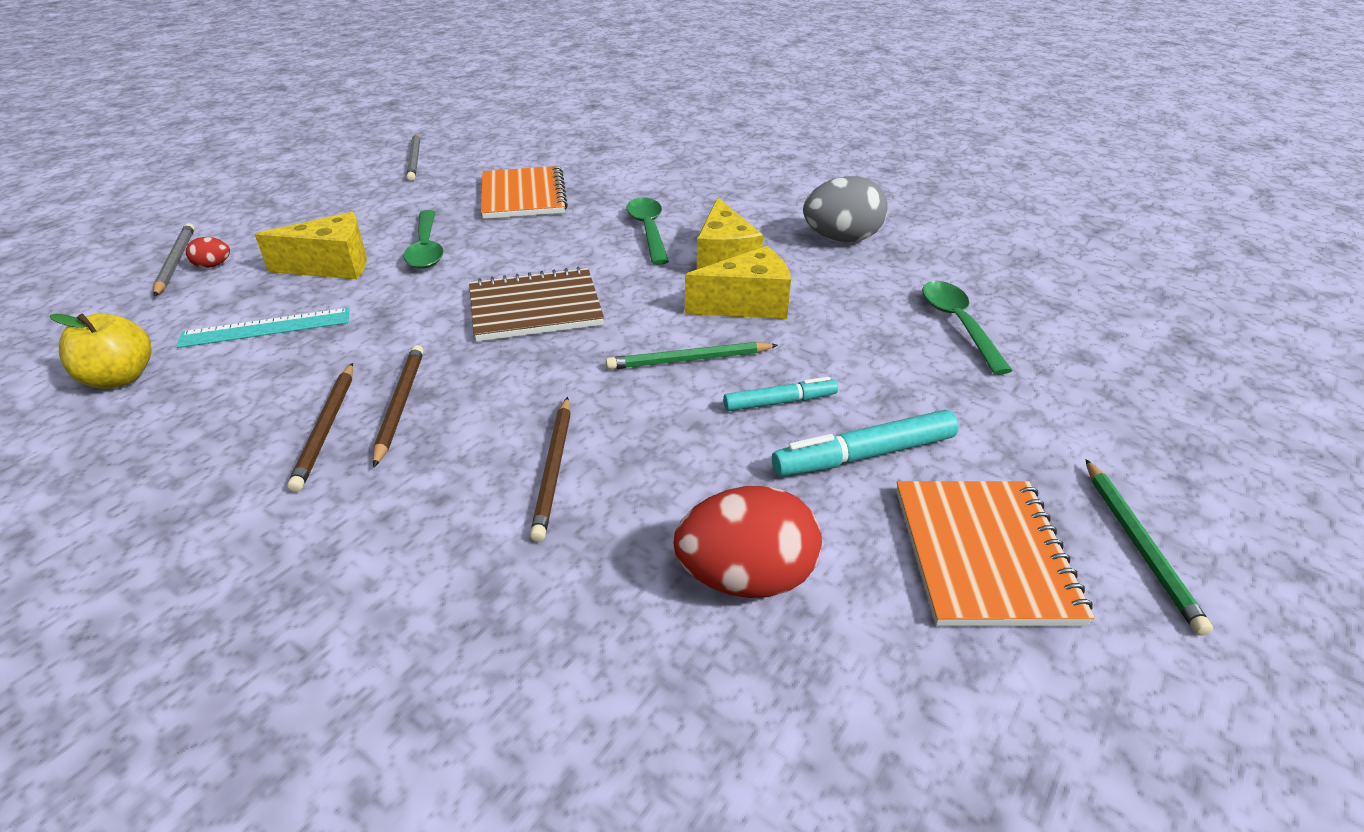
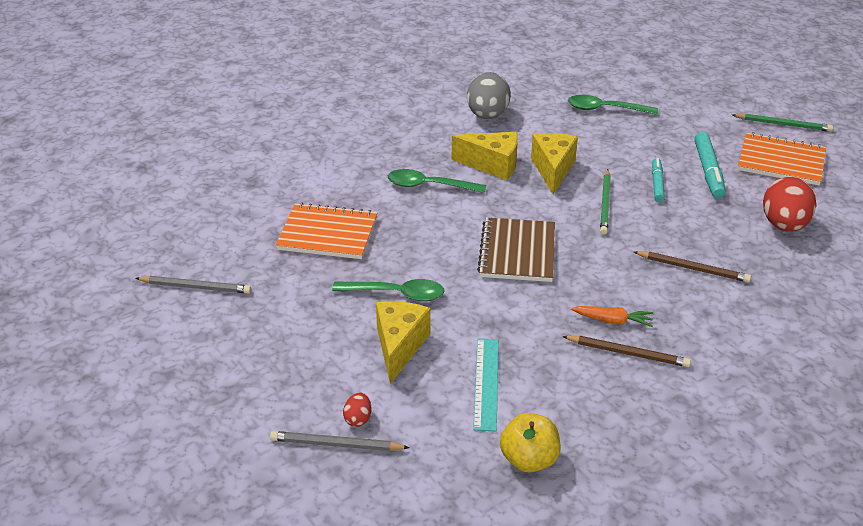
camera: 70 degrees left, 0 degrees up
(400, 405) = (613, 321): brown pencil -> orange carrot

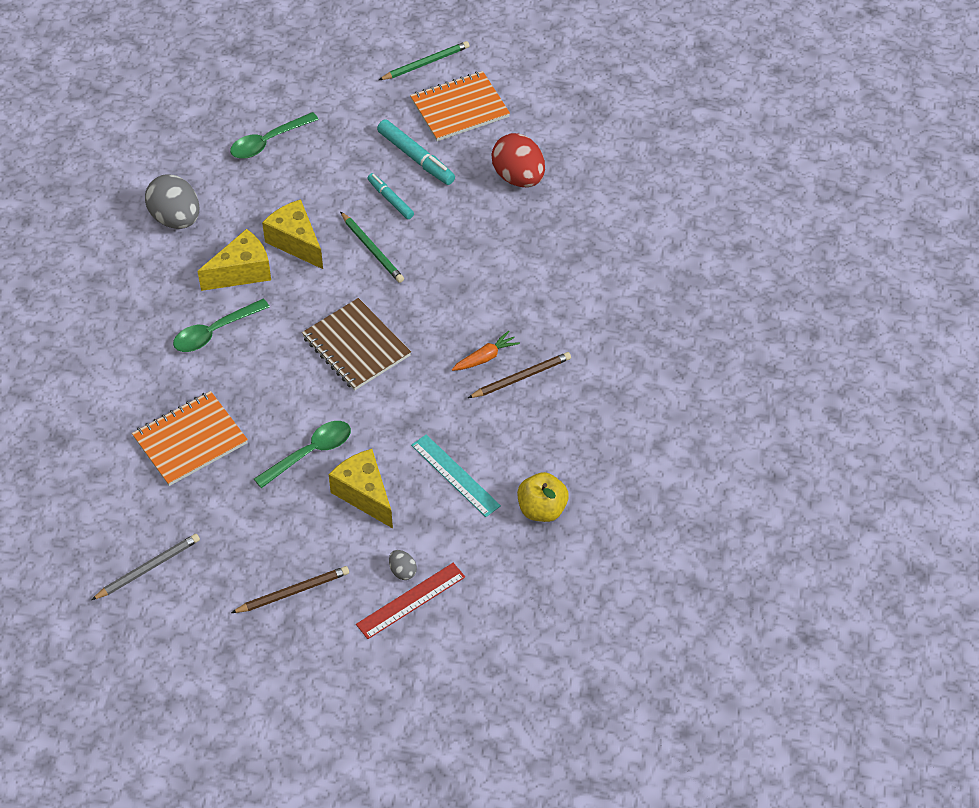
camera: 45 degrees left, 15 degrees up
(336, 445) = (411, 601): grey pencil -> red ruler
(358, 419) = (402, 571): red egg -> grey egg
(693, 268) = (494, 267): brown pencil -> brown pencil (293, 591)

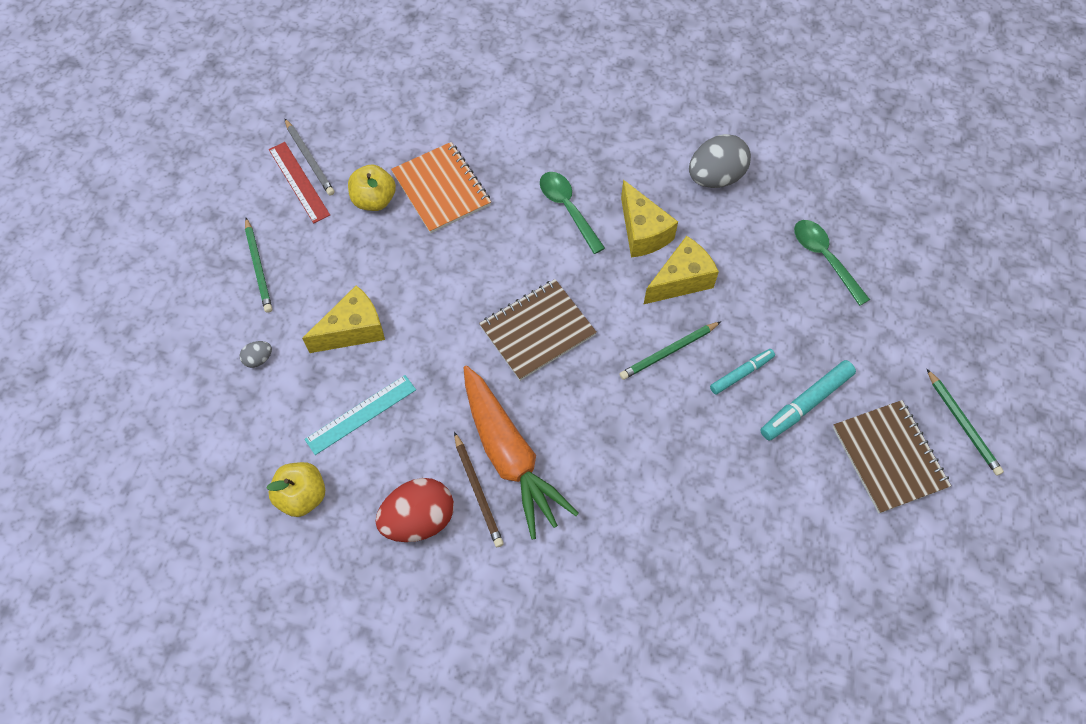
camera: 95 degrees right, 10 degrees up
(204, 498) = (374, 200): none -> yellow apple
(293, 591) = (259, 267): brown pencil -> green pencil
(310, 453) = (410, 285): green spoon -> none
(411, 601) = (224, 364): red ruler -> red ruler (299, 182)
(459, 108) = (889, 457): orange notebook -> brown notebook
(485, 357) = (509, 456): orange carrot -> orange carrot, size x2.33
(518, 177) = (777, 516): red egg -> red egg (419, 519)

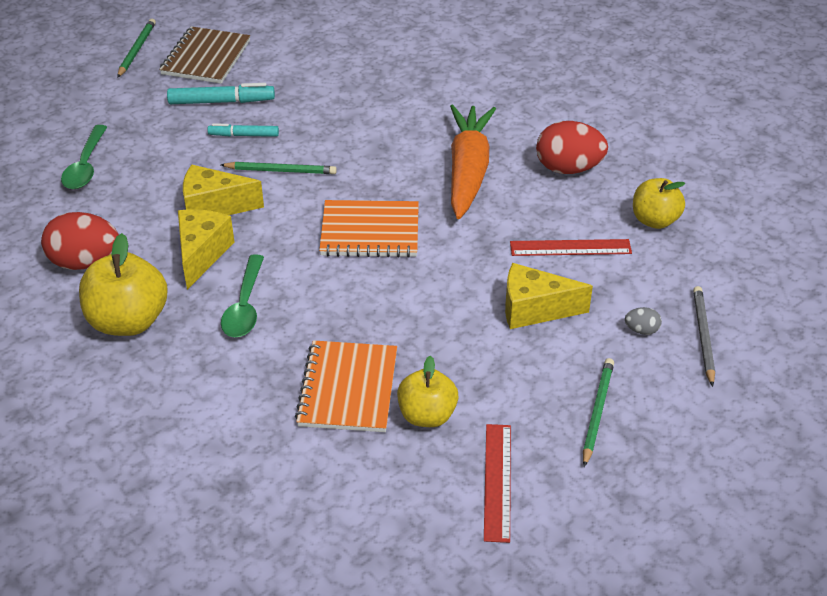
camera: 145 degrees left, 20 degrees down
(310, 159) = (467, 502): grey pencil -> grey pencil (703, 336)
(361, 414) = (570, 248): turquoise ruler -> red ruler
(478, 491) = (510, 163): brown pencil -> none
(537, 331) = (370, 231): brown notebook -> orange notebook
(632, 153) = (128, 321): none -> yellow apple
(715, 177) = (85, 262): grey egg -> red egg

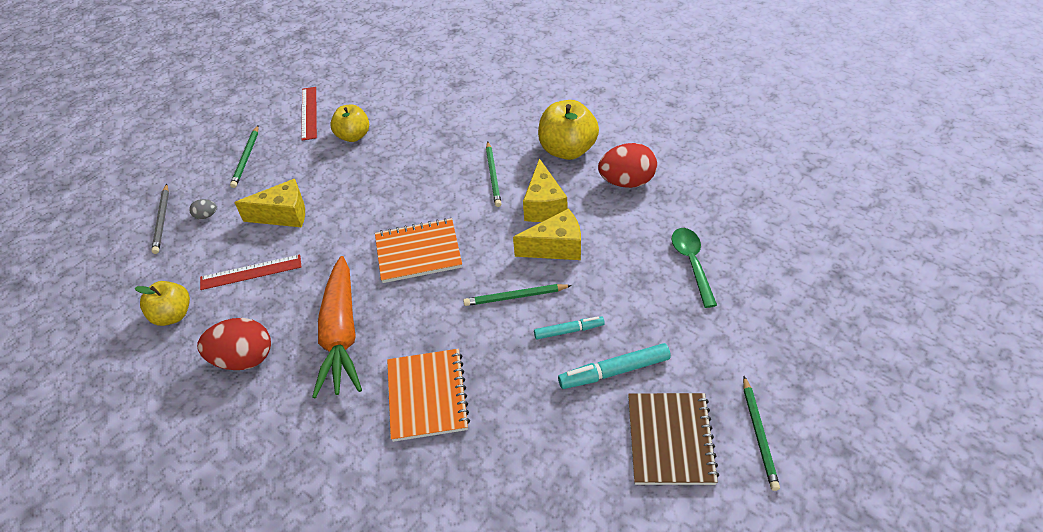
camera: 170 degrees right, 5 degrees up
(245, 306) = (493, 175): green spoon -> green pencil
(348, 389) = (406, 140): orange notebook -> orange notebook (427, 396)

